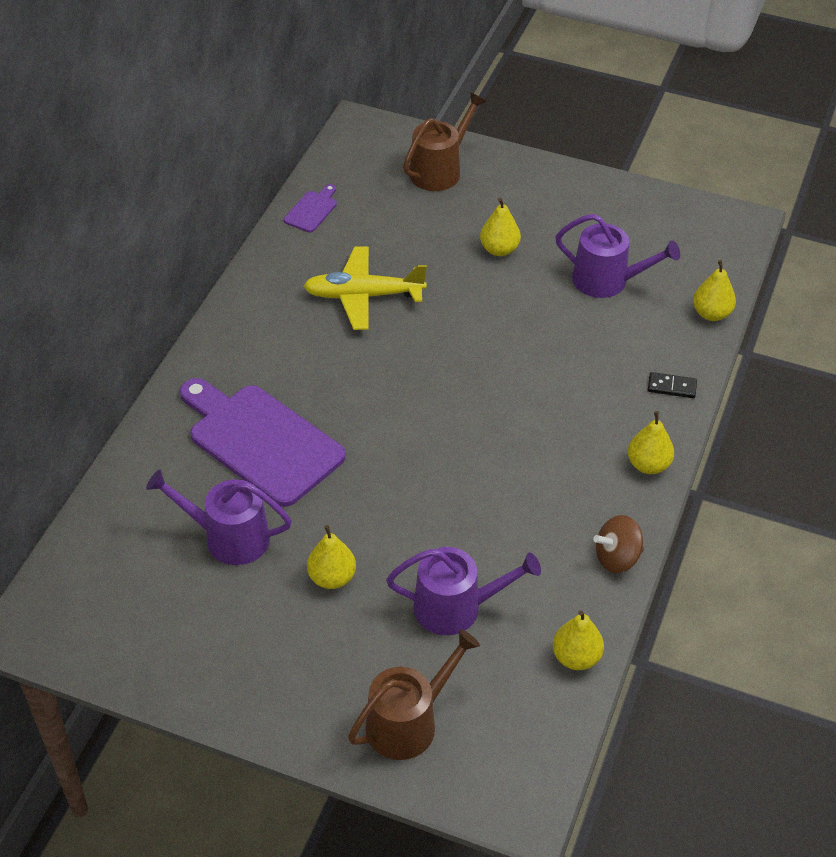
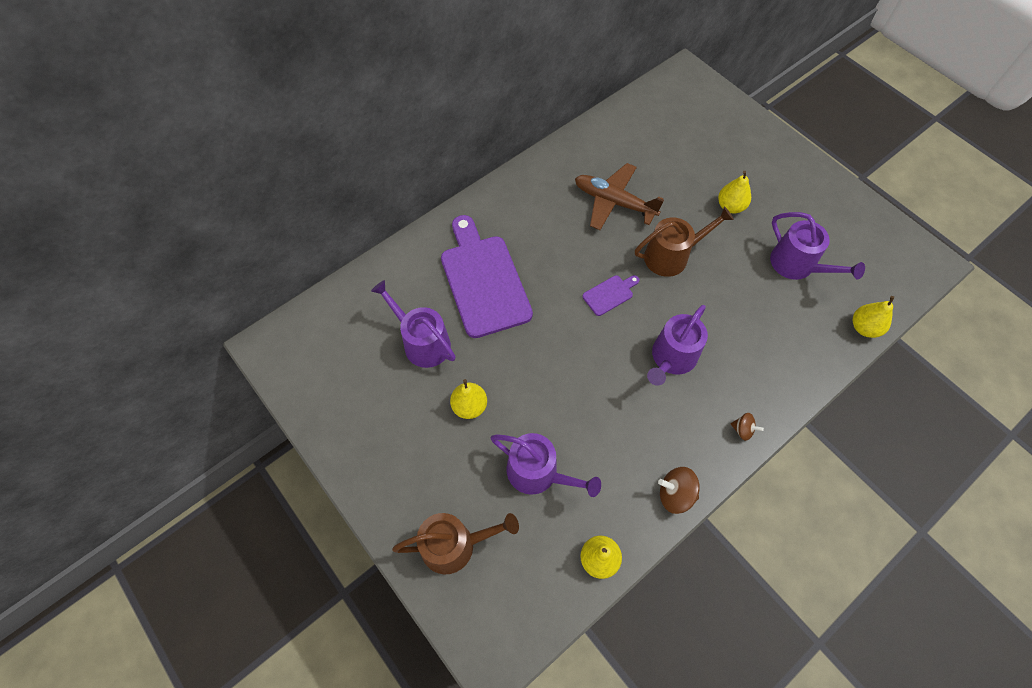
camera: 30 degrees right, 15 degrees up
(312, 210) = (616, 123): purple cutting board -> purple cutting board (610, 294)
(363, 296) = (613, 202): yellow plane -> brown plane
(439, 170) = (722, 127): brown watering can -> brown watering can (671, 256)
(530, 428) = (671, 358): none -> purple watering can
(648, 465) = (742, 430): yellow pear -> brown spinning top
(671, 387) = (797, 374): black domino -> none

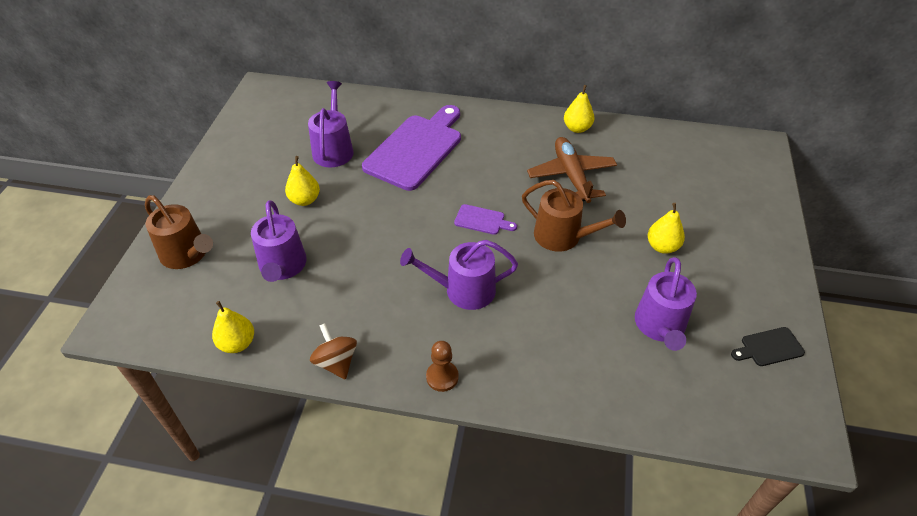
camera: 50 degrees right, 15 degrees down
(742, 430) = (442, 377): brown spinning top -> brown pawn
(856, 222) = (769, 347): none -> black cutting board
(864, 327) = (654, 417): yellow pear -> yellow pear (577, 128)

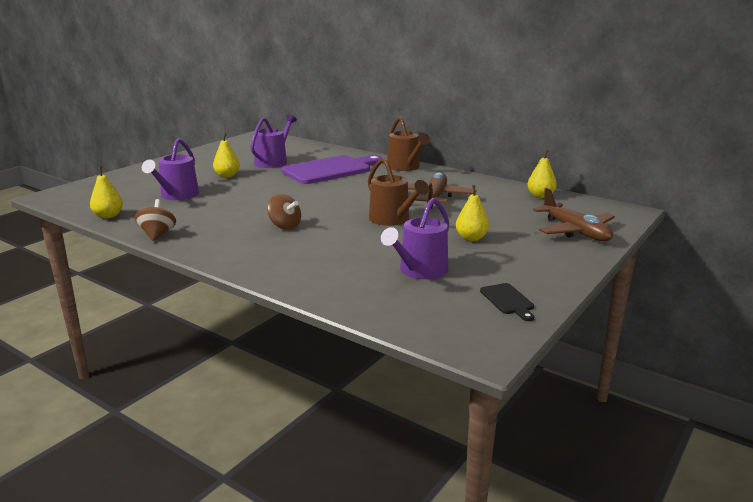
camera: 25 degrees right, 25 degrees down
(187, 254) = (127, 181): brown watering can -> brown watering can (405, 167)
(442, 377) = (219, 255): brown pawn -> none
(463, 290) = (285, 226): purple watering can -> brown spinning top
(482, 220) = (339, 203): purple cutting board -> none
(577, 128) = (468, 180): yellow pear -> yellow pear (540, 196)
(741, 200) = (575, 231): none -> brown plane
(769, 347) = (508, 300): black cutting board -> black cutting board turned 120 degrees counterclockwise

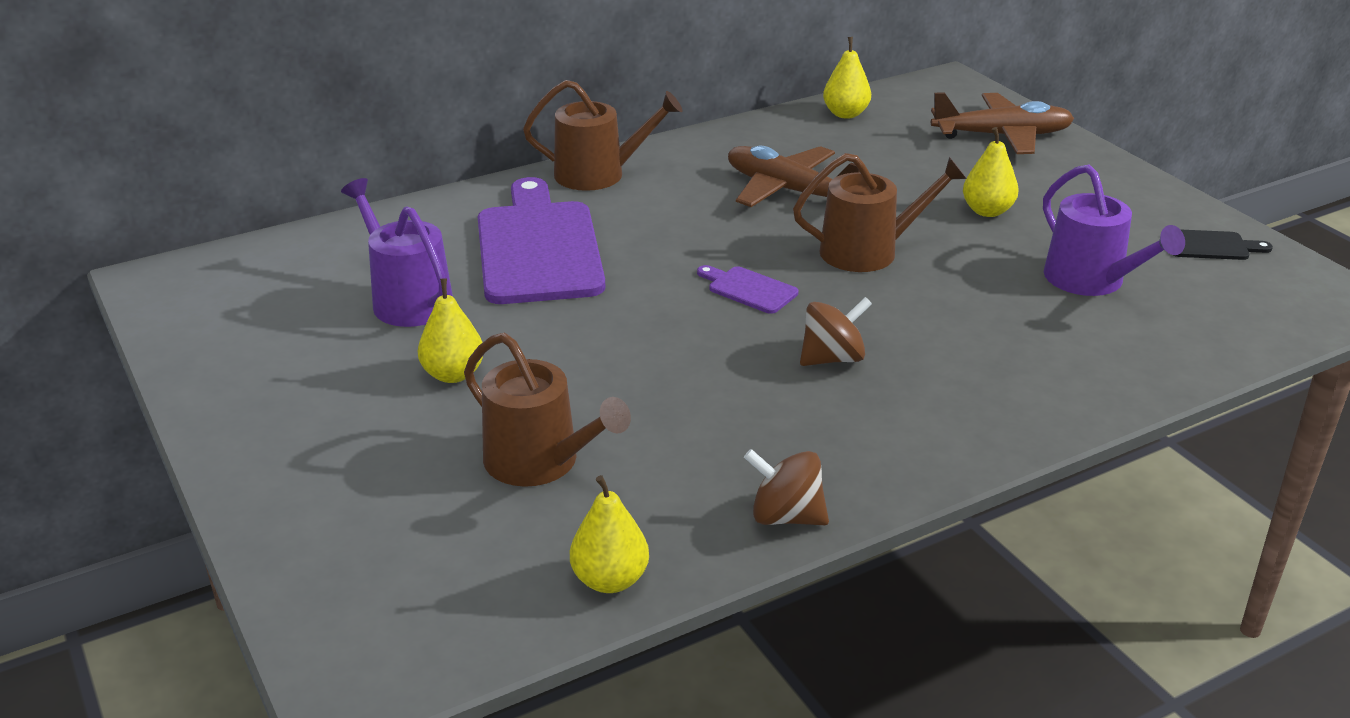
camera: 65 degrees left, 10 degrees up
(177, 195) = (540, 462): purple watering can -> brown watering can
(331, 204) = (749, 289): none -> purple cutting board

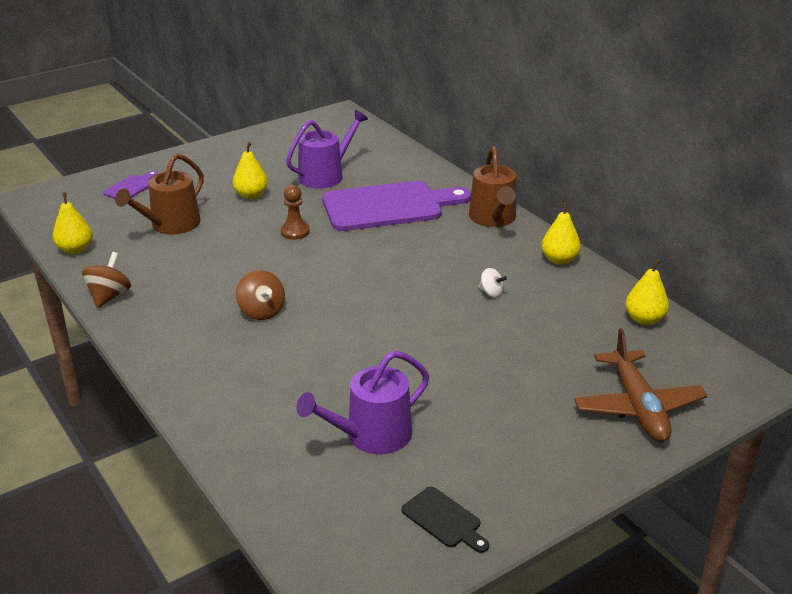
camera: 85 degrees right, 0 degrees up
(598, 330) = (295, 232): none -> brown pawn
(749, 289) = (345, 279): purple cutting board -> purple cutting board (131, 187)
(788, 190) = (491, 293): brown plane -> white spinning top
(868, 251) = (403, 327): brown watering can -> none
(987, 211) = (481, 388): yellow pear -> yellow pear (559, 260)
(1210, 246) = (444, 520): black cutting board -> black cutting board turned 45 degrees counterclockwise

